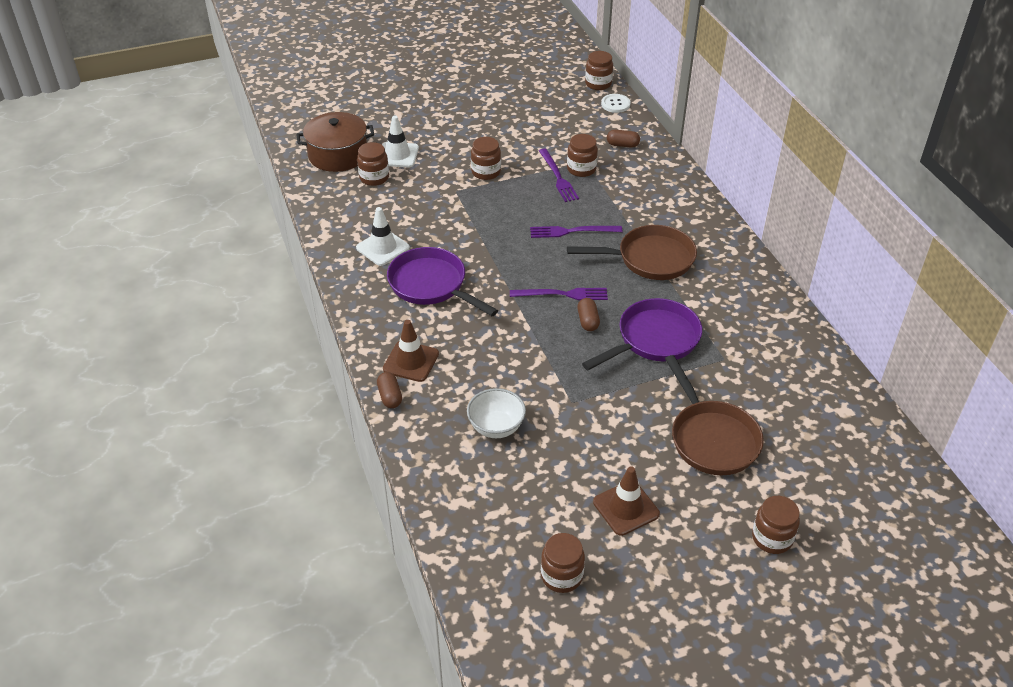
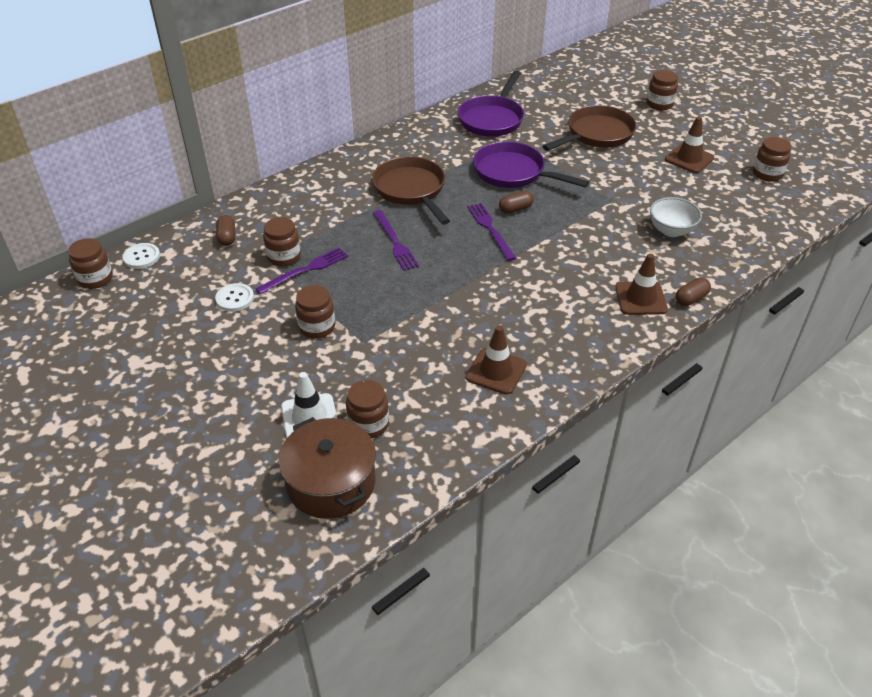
camera: 110 degrees left, 0 degrees up
(383, 248) = (496, 371): white traffic cone -> brown traffic cone
(431, 285) = (531, 315): purple pan -> purple pan (492, 119)
(541, 140) = (235, 298): none -> white button

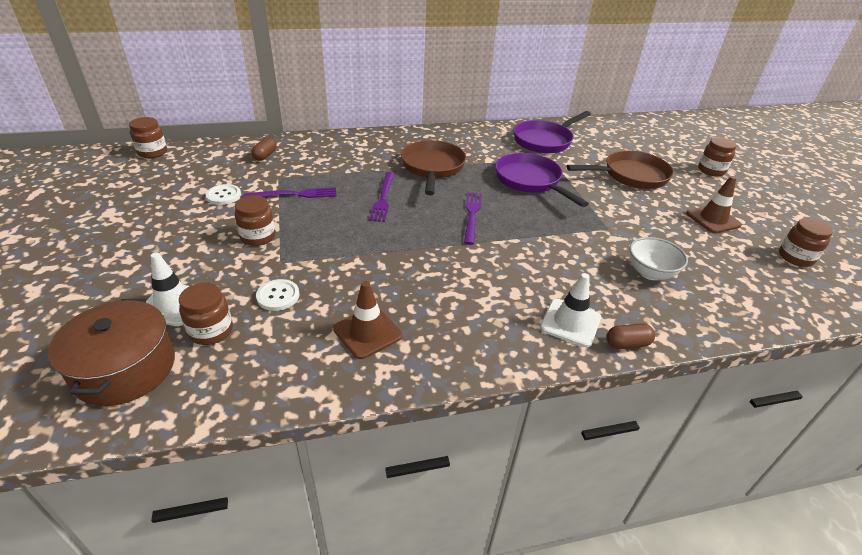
camera: 25 degrees right, 5 degrees down
(141, 257) = (196, 149): white button -> white button (278, 296)
(284, 257) = (289, 181): brown jar -> none
(515, 209) = (508, 207): brown capsule -> none
(641, 298) = (570, 323): brown traffic cone -> white traffic cone

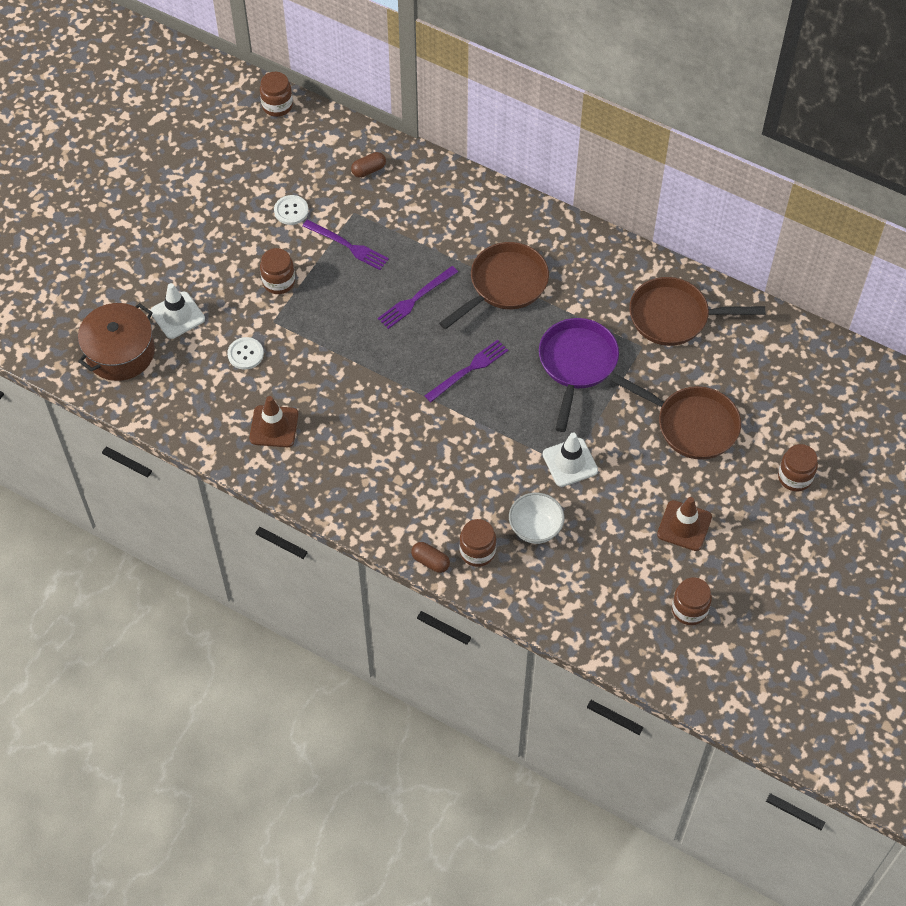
camera: 45 degrees right, 20 degrees up
(211, 331) = (184, 356): brown jar -> brown jar (477, 552)
(544, 141) = (674, 317): purple pan -> brown pan
(570, 323) = (413, 519): white traffic cone -> white traffic cone (570, 462)

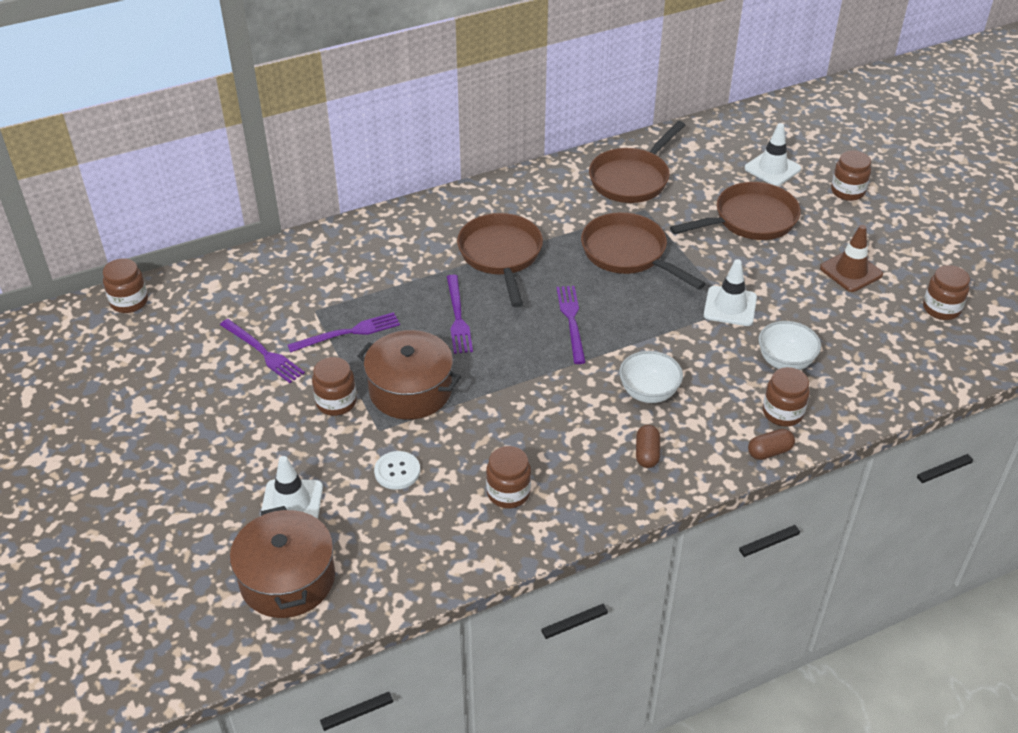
camera: 55 degrees left, 15 degrees down
(274, 426) = (508, 493): brown traffic cone -> brown jar
(291, 211) = (262, 352): white button -> purple fork
(322, 316) = (410, 390): none -> brown pot
(368, 170) = (279, 278): brown capsule -> brown capsule (647, 454)
(432, 457) = (648, 392): none -> white bowl
(576, 364) = (628, 254): purple pan -> brown pan
(778, 408) = (772, 168): none -> white traffic cone

